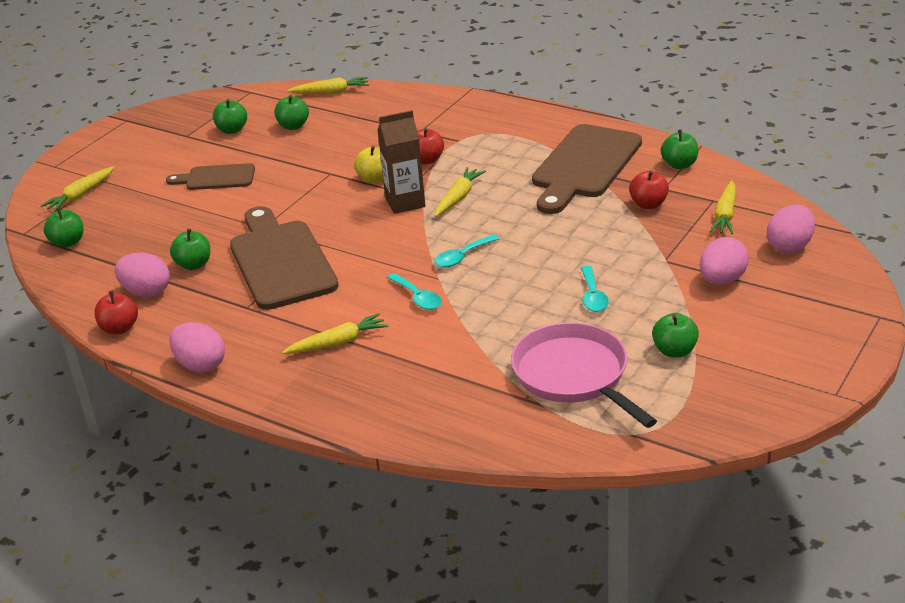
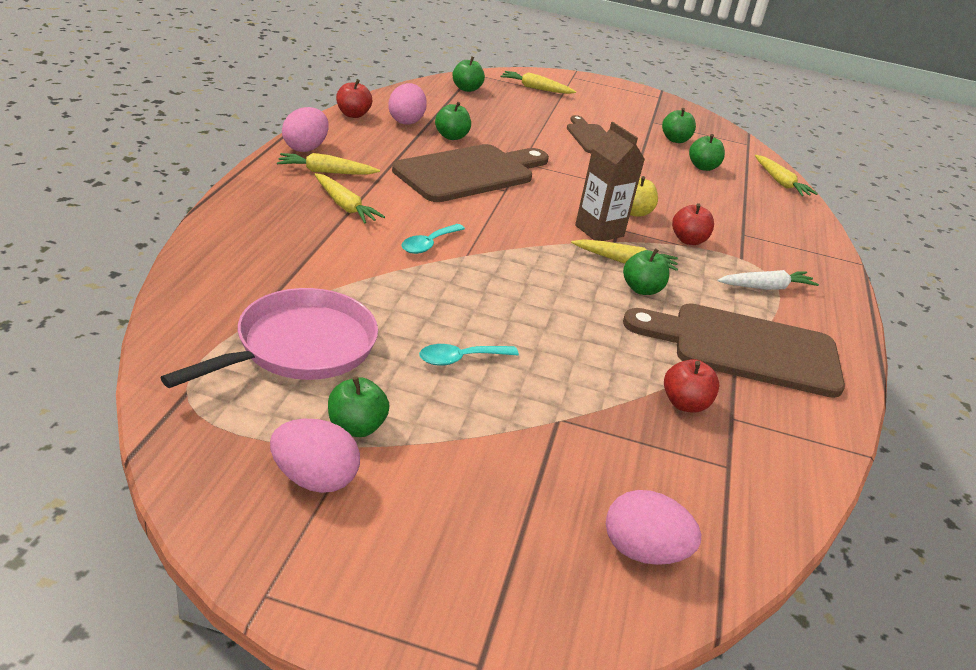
camera: 65 degrees right, 0 degrees up
(462, 257) = (511, 267): turquoise spoon -> none
(503, 138) = (766, 287): none -> white carrot
(679, 165) = (801, 433): green apple -> green apple (641, 289)
(722, 280) = (528, 473): pink egg -> pink egg (314, 479)
(725, 215) = (695, 479): yellow carrot -> yellow carrot (326, 172)

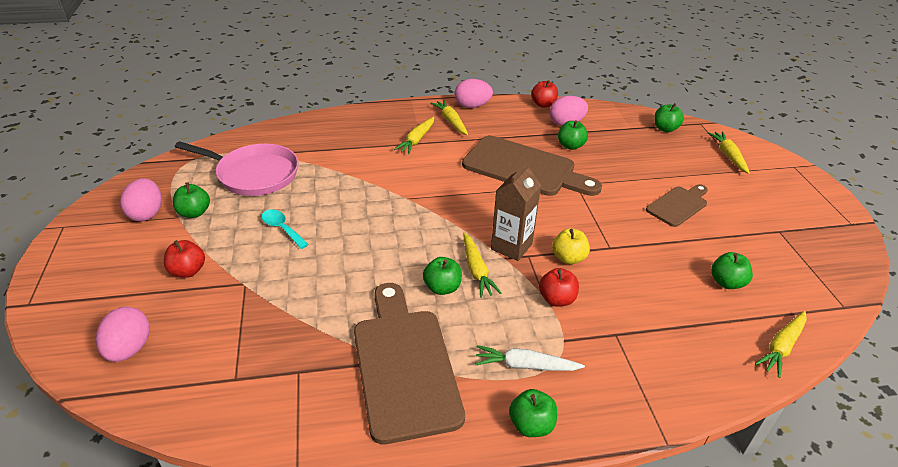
camera: 70 degrees right, 5 degrees up
(428, 244) = (403, 181): turquoise spoon -> none
(675, 140) = (761, 253): green apple -> green apple (531, 425)
(685, 404) = (299, 341): red apple -> red apple (188, 271)
(766, 287) = (525, 365): white carrot -> white carrot turned 135 degrees clockwise

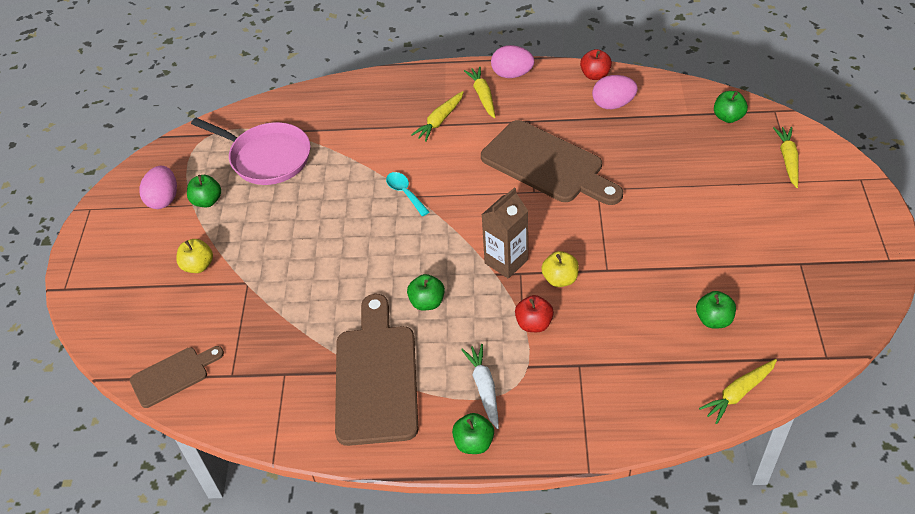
camera: 15 degrees right, 10 degrees up
(129, 349) = (147, 339): pink egg -> none
(188, 271) = (198, 266): red apple -> yellow apple
(282, 228) = (287, 225): turquoise spoon -> turquoise spoon (405, 193)
(476, 270) = (464, 286): yellow carrot -> none
(525, 365) = (484, 388): white carrot -> white carrot turned 60 degrees clockwise
(570, 146) = (608, 137): green apple -> none
(678, 205) = (701, 223): brown cutting board -> brown cutting board (173, 375)

